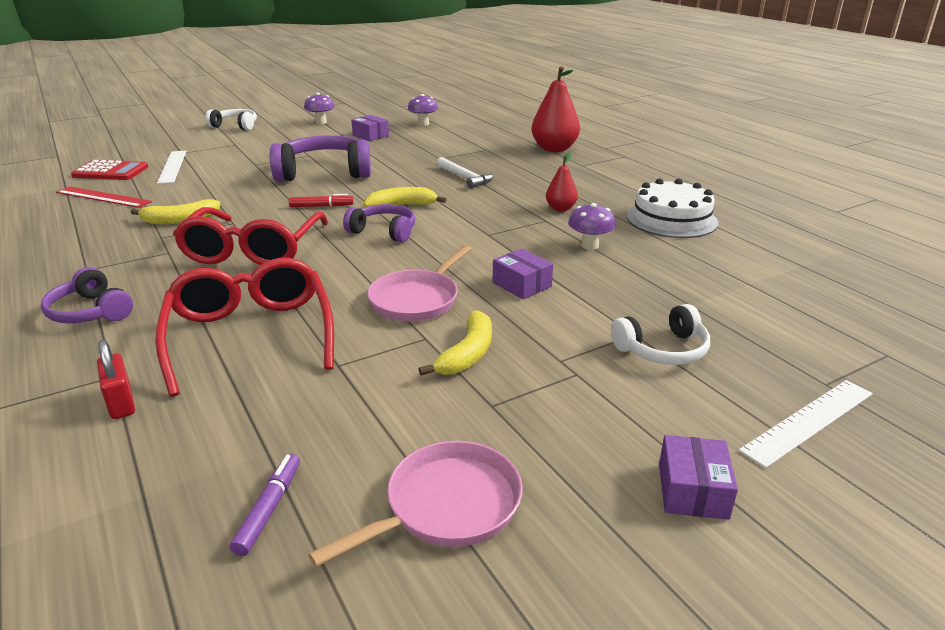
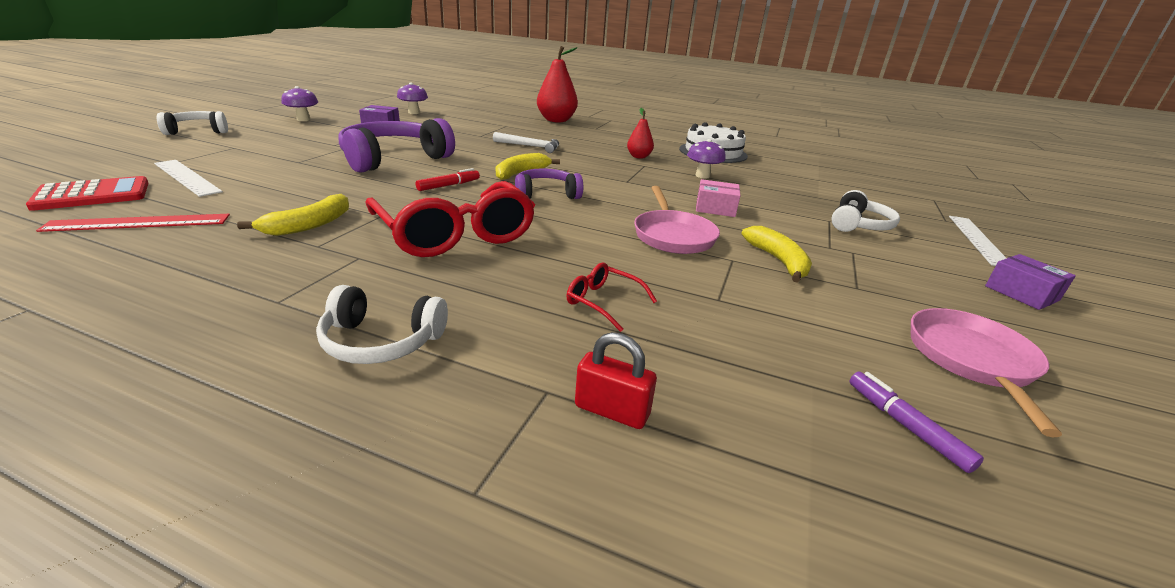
camera: 40 degrees left, 0 degrees up
(90, 312) = (381, 341): purple headphones -> white headphones
(250, 334) = (602, 301): red glasses -> red glasses, size x0.43
(522, 285) = (715, 208): purple box -> pink box

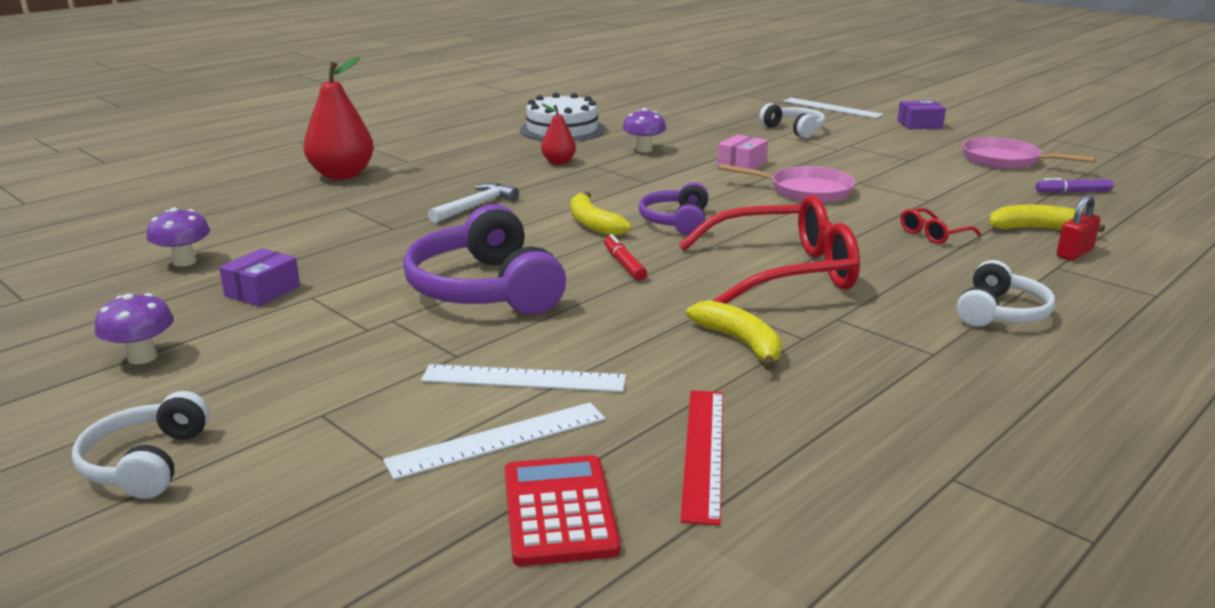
camera: 65 degrees left, 5 degrees down
(263, 176) = (523, 379): none -> white ruler
(778, 261) = (863, 169): yellow banana -> yellow banana (1037, 229)

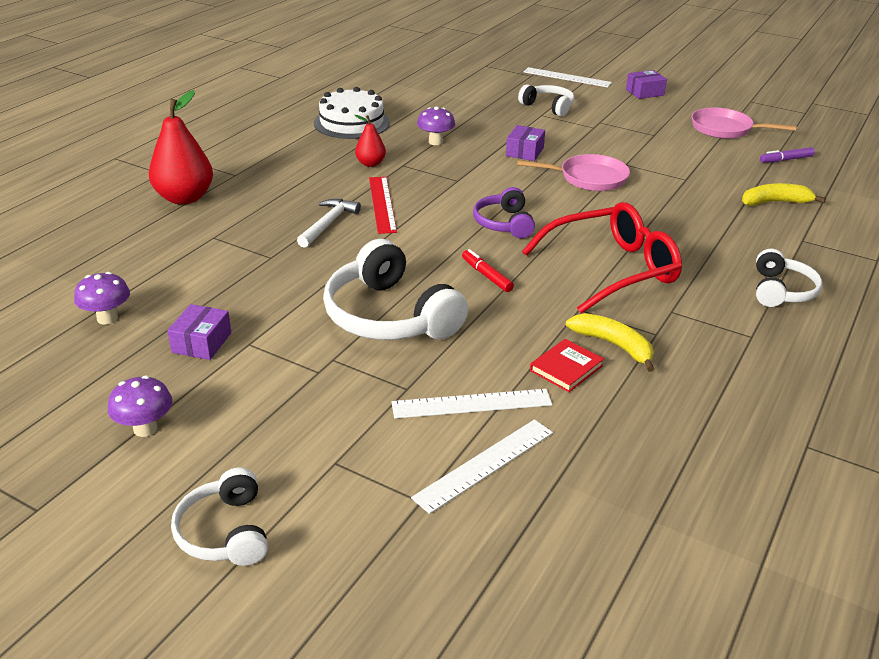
camera: 15 degrees left, 10 degrees up
(485, 289) = (389, 316): purple headphones -> white headphones
(559, 511) = (563, 520): red calculator -> none
(593, 224) = (438, 234): yellow banana -> none
(665, 358) = (566, 368): none -> red book
(704, 452) = (636, 451): red ruler -> red ruler (382, 204)
(741, 164) = (524, 152): pink box -> purple box
(933, 234) = (704, 216): red glasses -> none
(1074, 253) = (809, 224): red padlock -> none

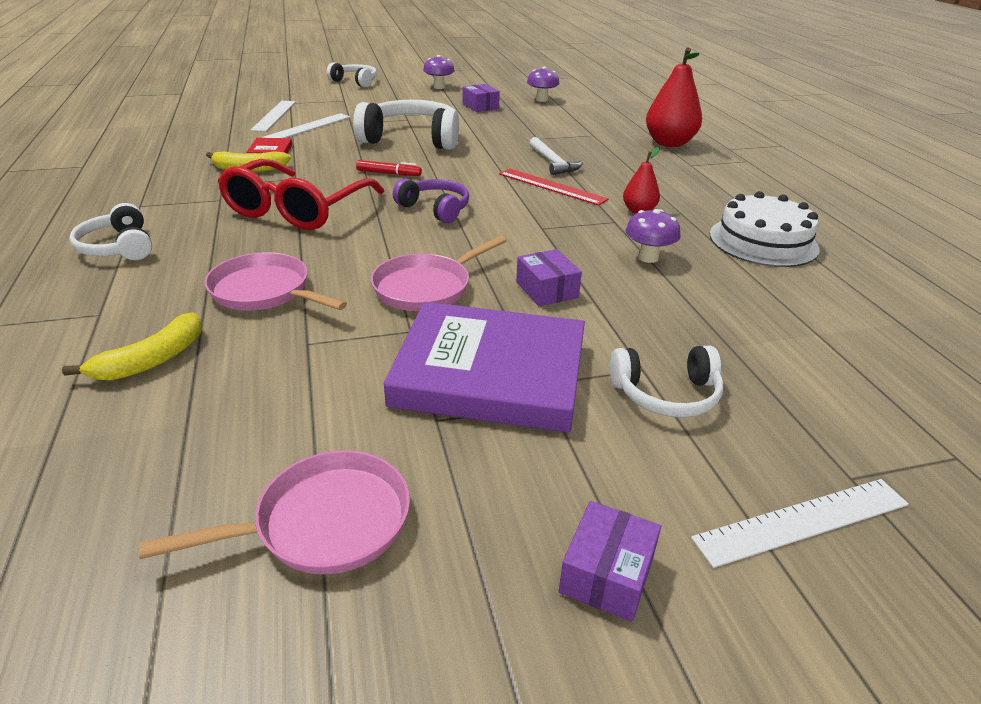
camera: 135 degrees right, 0 degrees up
(610, 137) = (490, 373): none -> purple book
(689, 213) = (265, 291): none -> pink pan
(786, 160) = (153, 482): purple marker -> none

